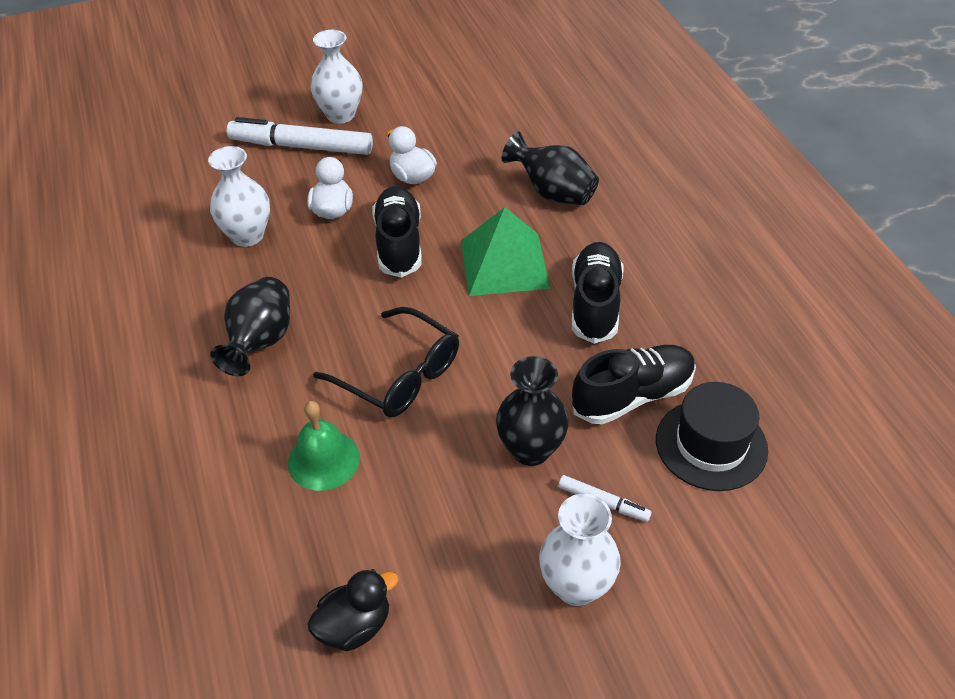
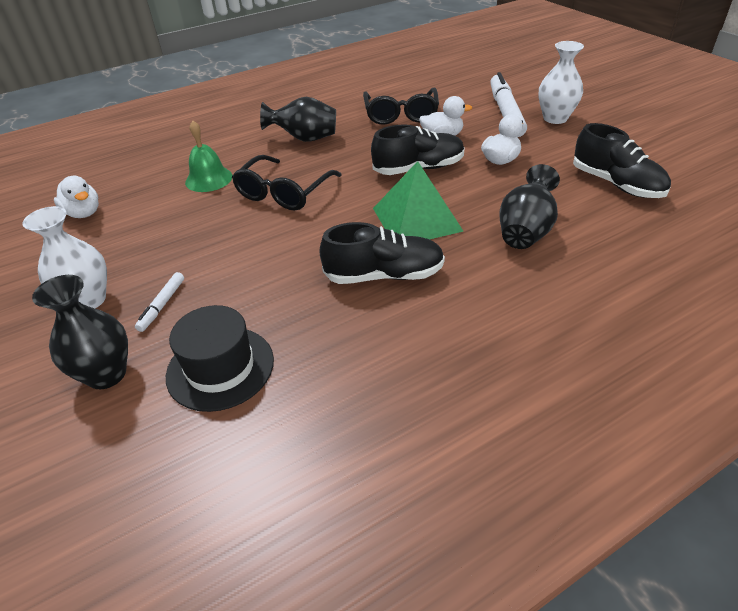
camera: 80 degrees right, 5 degrees down
(247, 235) = (401, 114): white vase -> black glasses
(354, 626) = (84, 213): black duck -> white duck
(531, 449) = (216, 261): black vase -> black vase (107, 374)
(633, 396) = (275, 310): black shoe -> black shoe (616, 184)

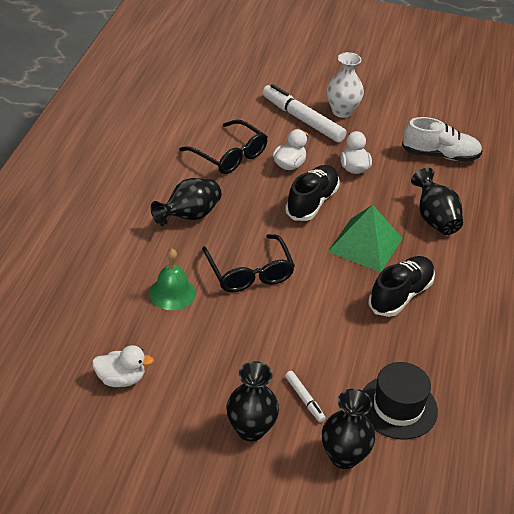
camera: 50 degrees left, 0 degrees up
(89, 300) = (250, 429): white vase -> black vase
(616, 184) = (440, 155): black shoe -> white shoe

